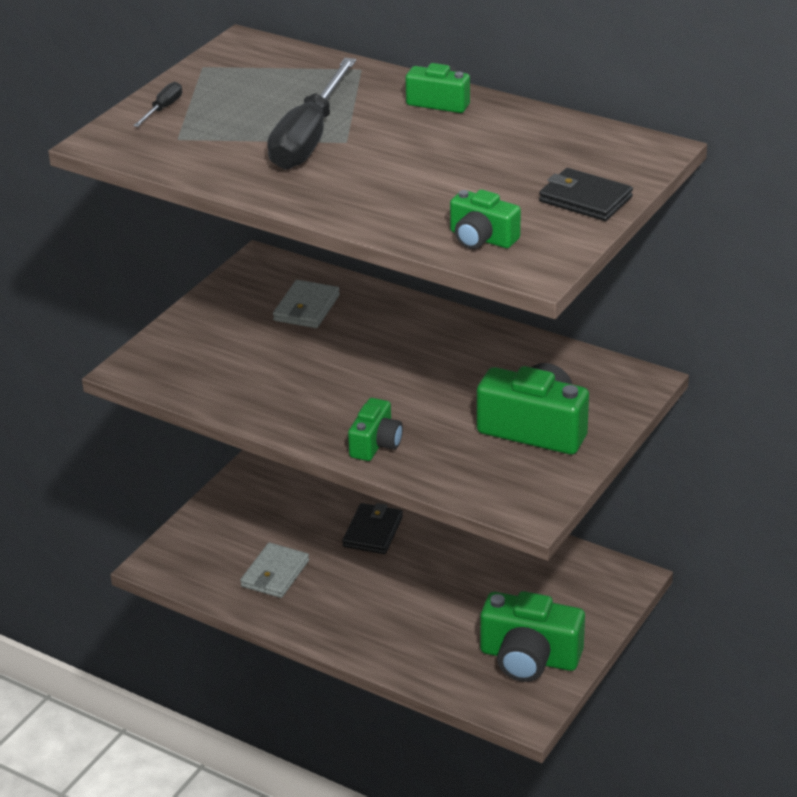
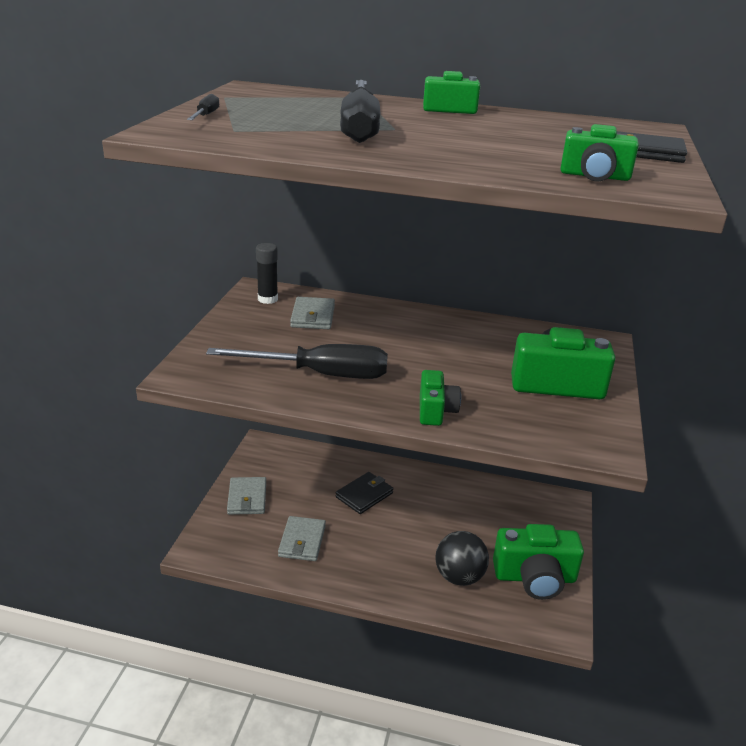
camera: 20 degrees left, 5 degrees down
(230, 515) = (247, 498): none -> grey wallet
(265, 277) = (267, 299): none -> black glue stick
(276, 386) = (320, 374): none -> black screwdriver
(373, 532) = (364, 495): black wallet -> black wallet turned 45 degrees clockwise
(438, 642) = (459, 577): none -> black ball

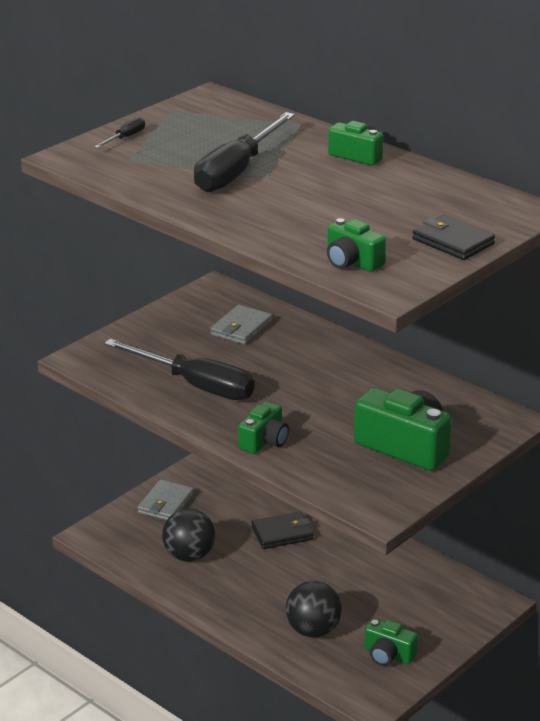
camera: 30 degrees right, 0 degrees up
(267, 299) = (215, 301): black glue stick -> none
(302, 541) = (189, 556): grey wallet -> black ball
(535, 577) = (388, 655): green camera -> green camera, size x0.58

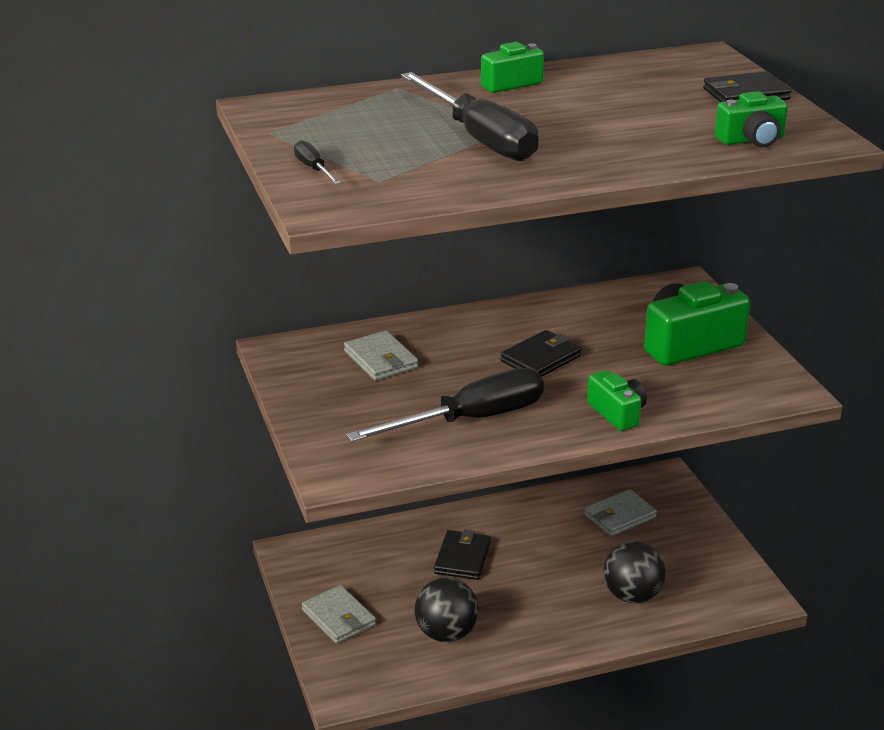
camera: 60 degrees left, 0 degrees up
(311, 389) = (541, 358): none -> black wallet
(388, 655) = (700, 564): green camera -> none
(412, 593) = (620, 516): none -> grey wallet

